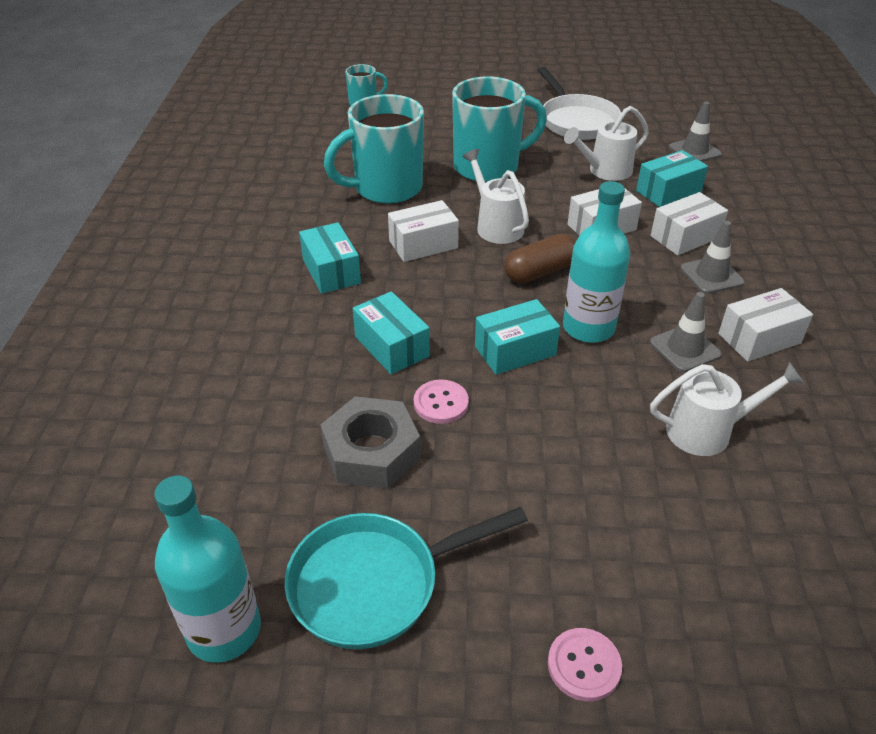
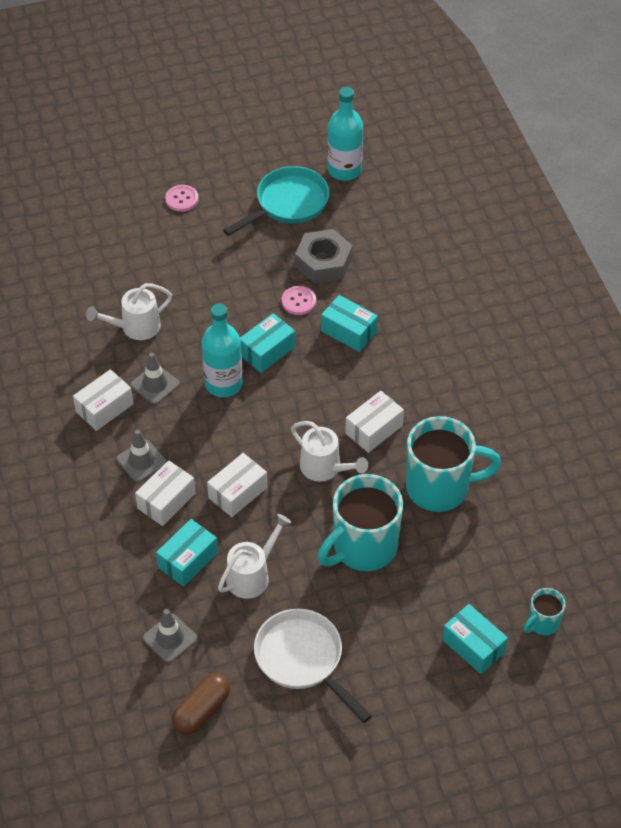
camera: 160 degrees right, 10 degrees up
(331, 271) = (427, 382): turquoise box -> turquoise box (473, 646)
(386, 189) = (440, 487): turquoise mug -> turquoise mug turned 45 degrees clockwise
(539, 272) = (273, 426): brown capsule -> brown capsule (201, 710)

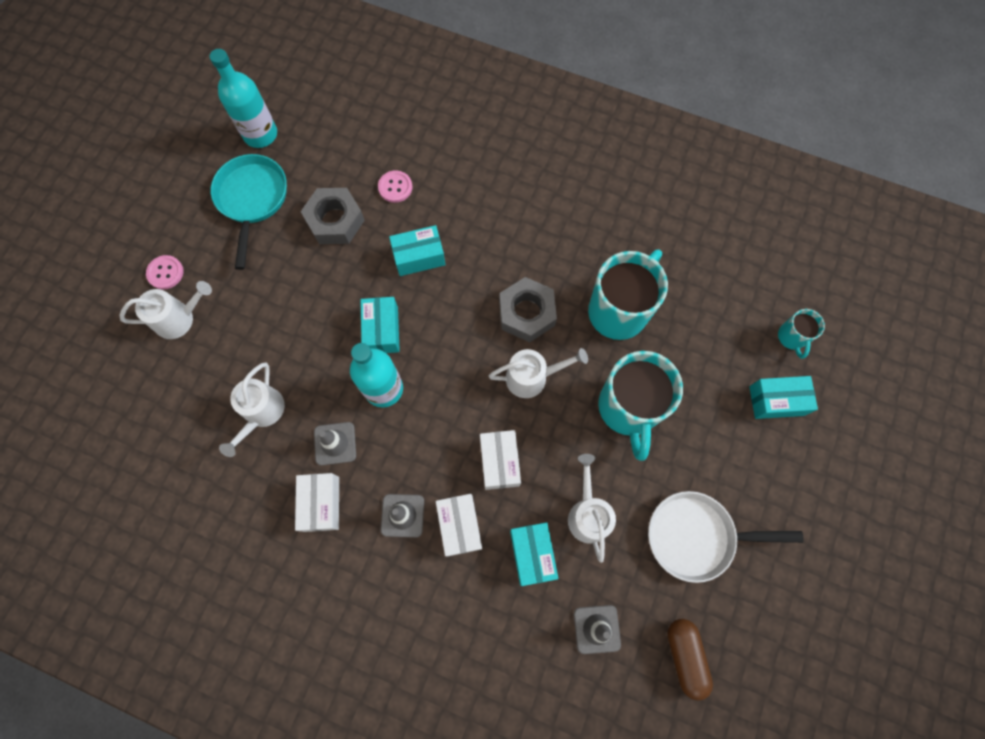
camera: 50 degrees left, 20 degrees up
(157, 232) = (180, 318): none -> white watering can
(298, 301) = (356, 269): pink button -> pink button (395, 187)
(374, 429) = (526, 313): white box -> grey nut

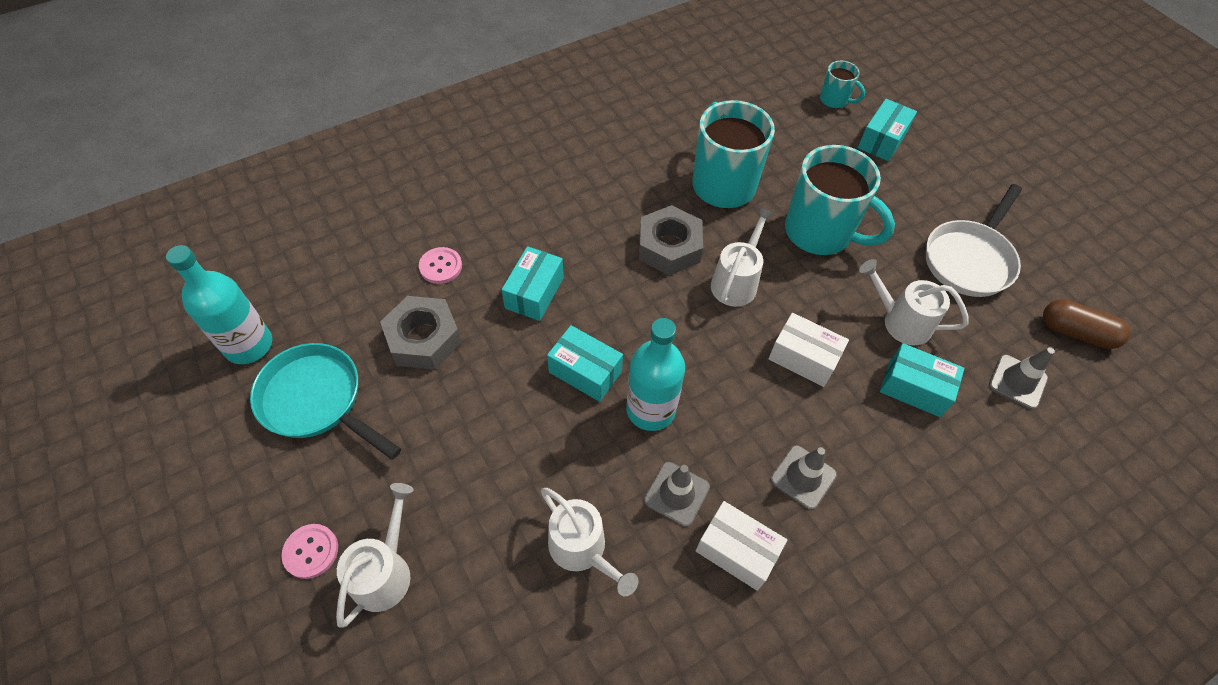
camera: 55 degrees left, 15 degrees down
(459, 526) = (847, 432): white box -> none

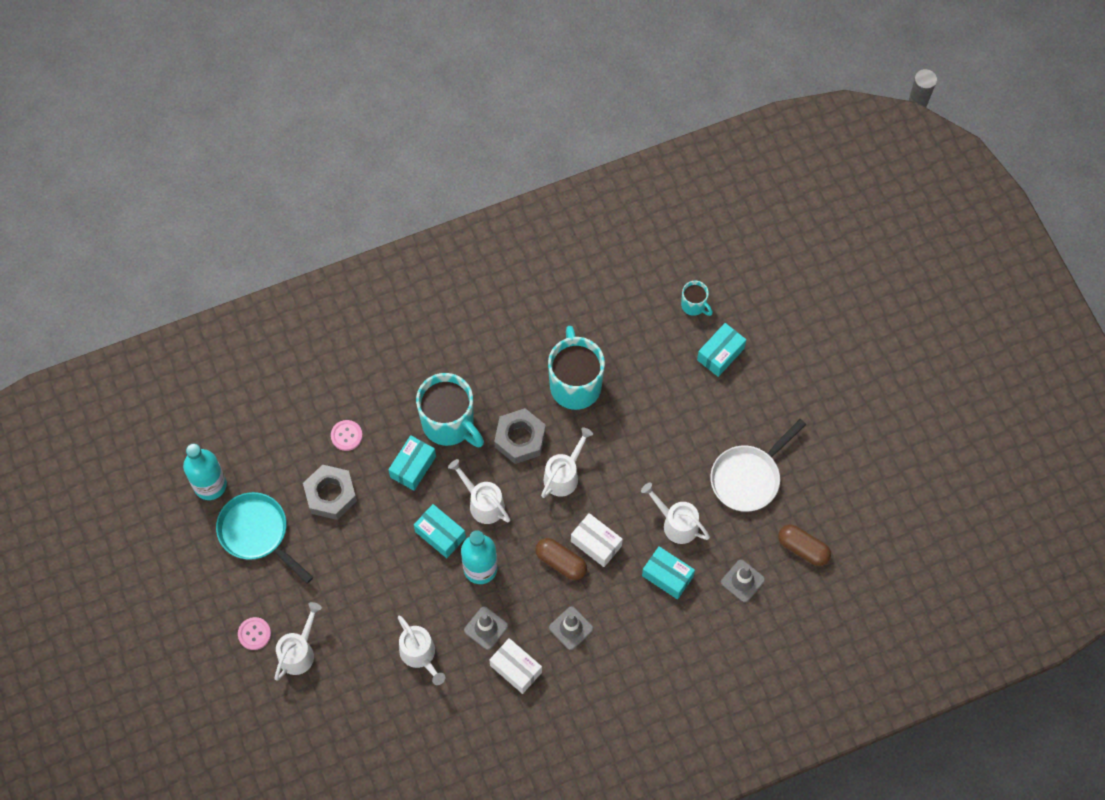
camera: 10 degrees right, 10 degrees up
(636, 325) = (483, 503): none -> white watering can
(762, 388) = (561, 562): none -> brown capsule
(820, 233) = (640, 440): turquoise mug -> turquoise mug (449, 424)

